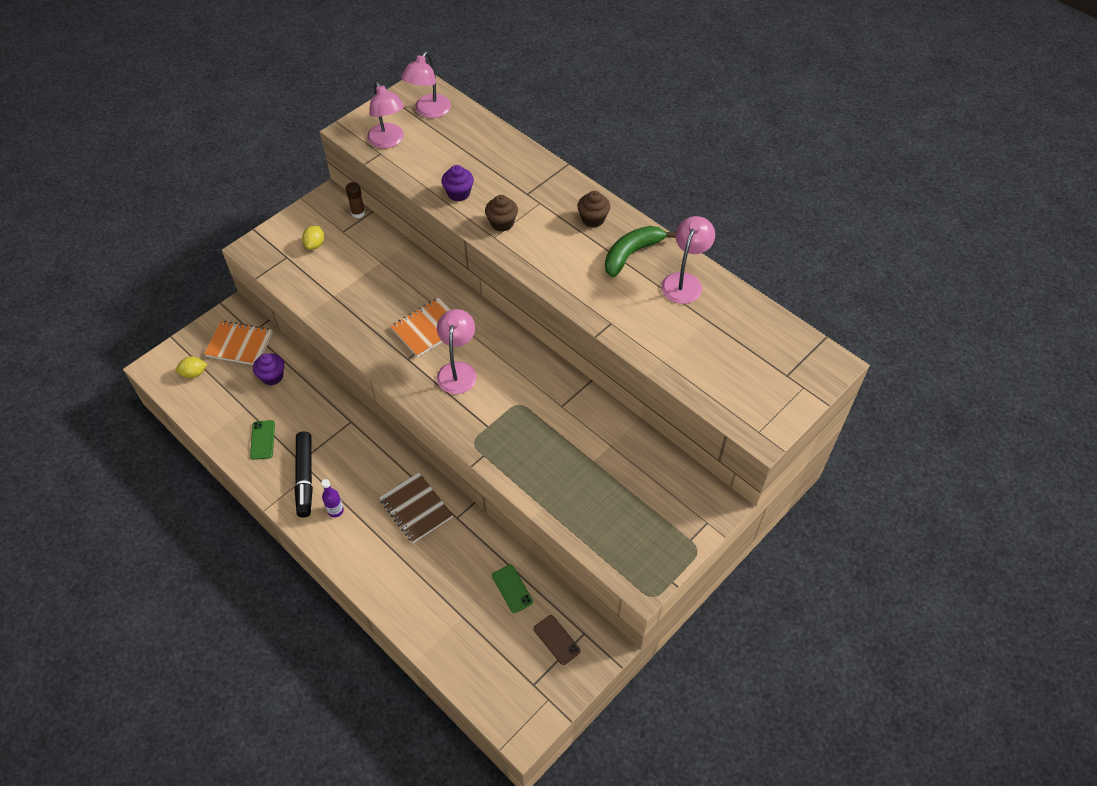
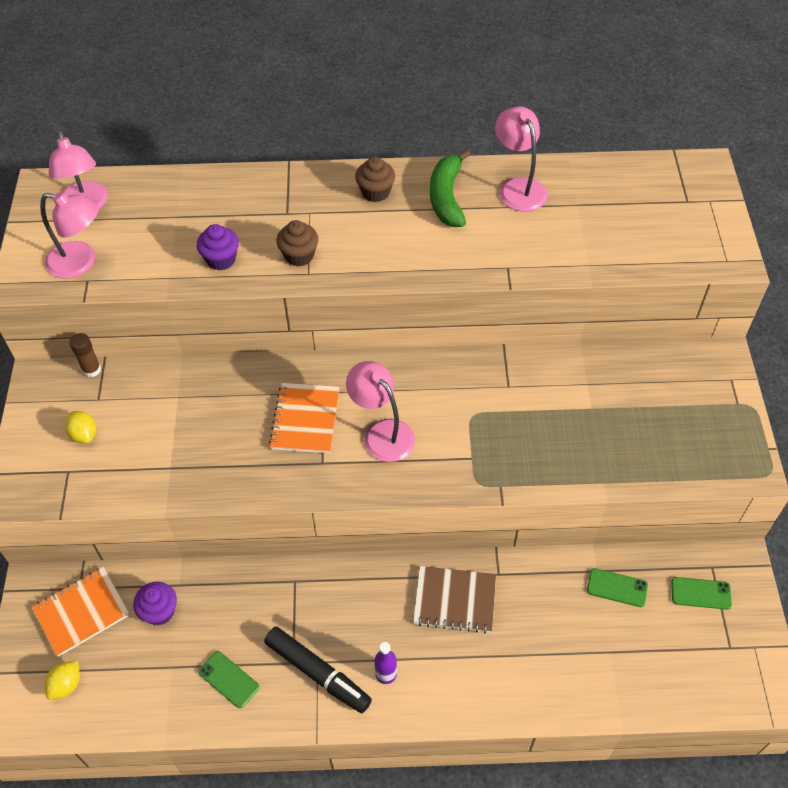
camera: 45 degrees left, 0 degrees up
(557, 640) = (701, 593): brown phone -> green phone

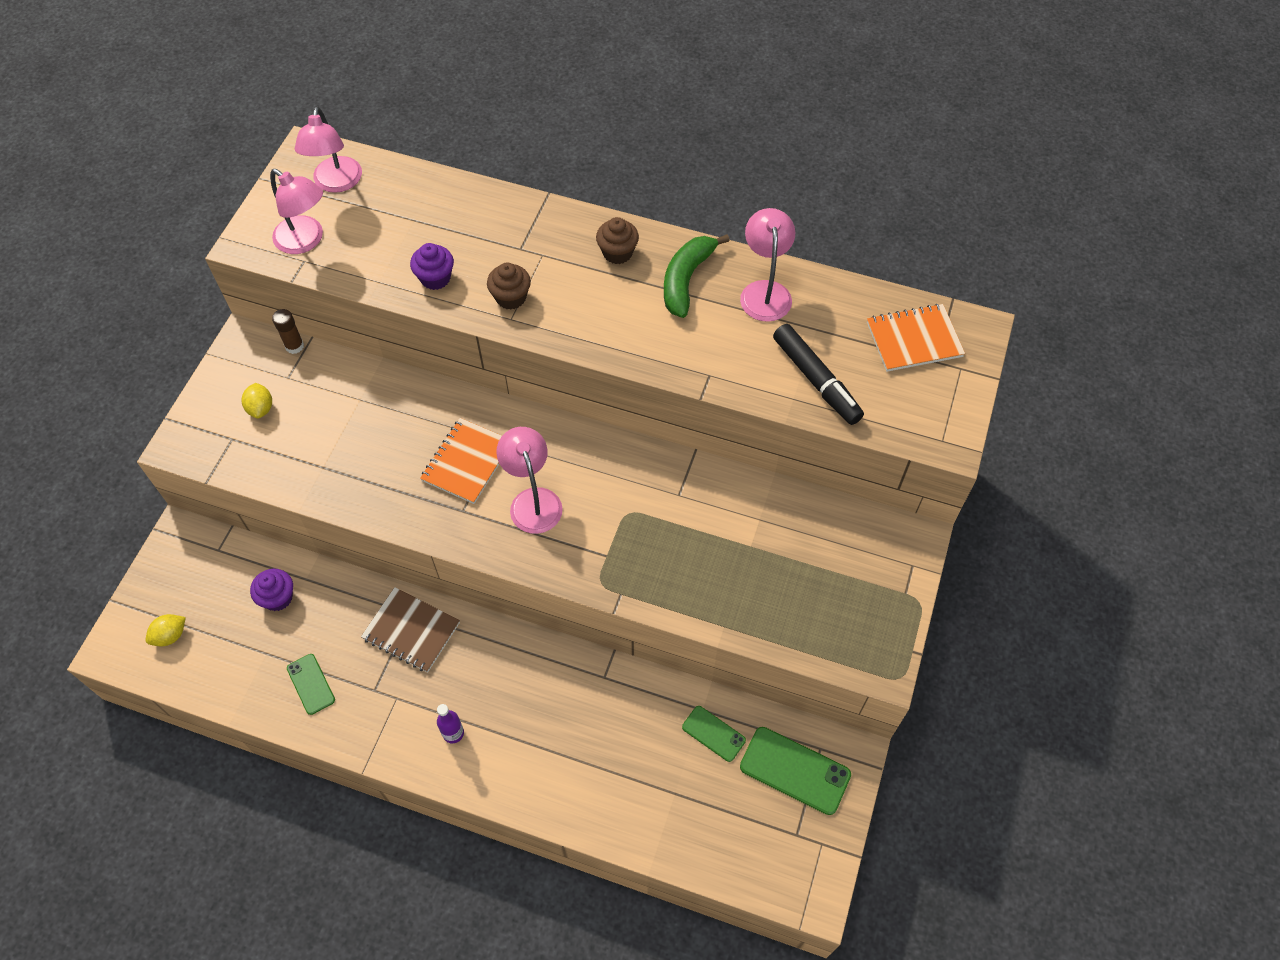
camera: 20 degrees right, 5 degrees up
(82, 612) = (211, 573): orange notebook -> orange notebook (914, 340)
(318, 673) = (392, 709): black marker -> black marker (816, 380)
(454, 600) = (550, 687): brown notebook -> brown notebook (411, 631)
(701, 593) = (795, 770): green phone -> green phone, size x1.68

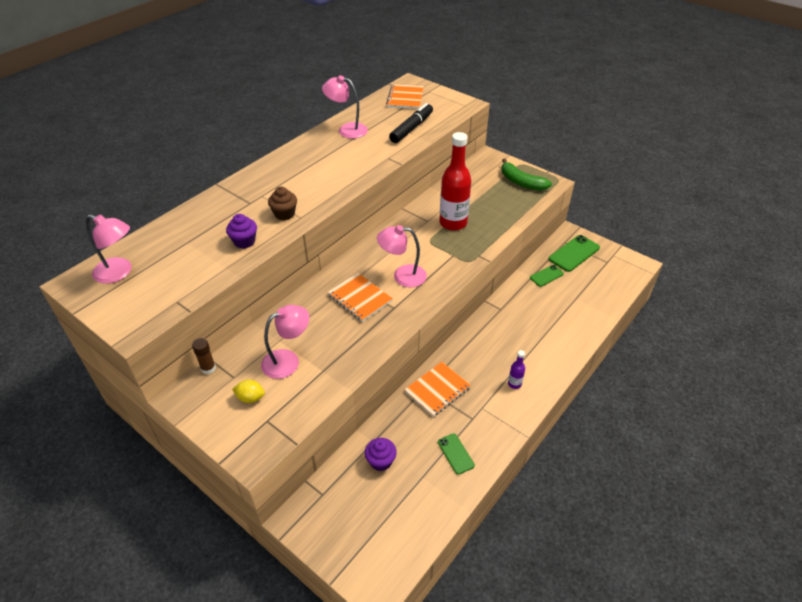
camera: 70 degrees left, 15 degrees down
(170, 635) = (382, 541): yellow lemon -> none
(306, 241) = (159, 297): pink lamp -> pink lamp (288, 360)
(310, 684) = (455, 454): green phone -> green phone turned 75 degrees clockwise
(411, 631) = (437, 390): brown notebook -> orange notebook
(617, 253) = (283, 169): brown cupcake -> none
(686, 280) = (320, 151): green banana -> green banana (521, 182)
(688, 534) = (453, 223): none -> red bottle
(816, 380) = (411, 128): black marker -> black marker turned 45 degrees counterclockwise

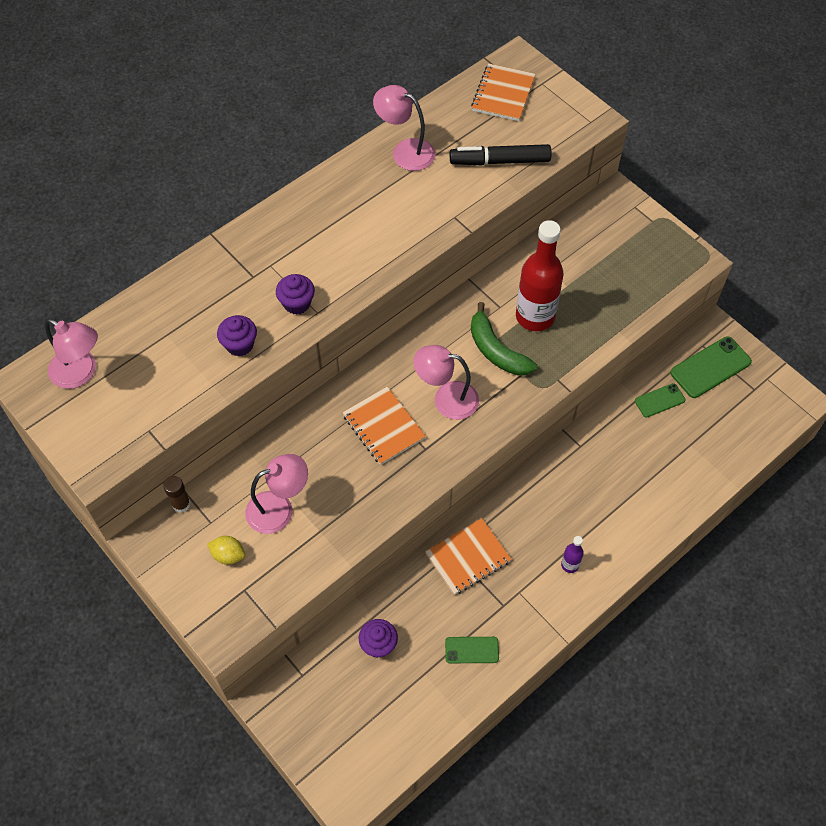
camera: 10 degrees right, 15 degrees up
(284, 214) = (297, 303): brown cupcake -> purple cupcake
(411, 128) = (500, 161): black marker -> black marker turned 135 degrees counterclockwise
(455, 454) = (472, 650): green phone -> green phone turned 75 degrees counterclockwise
(521, 182) = (652, 253): green banana -> green banana (496, 350)

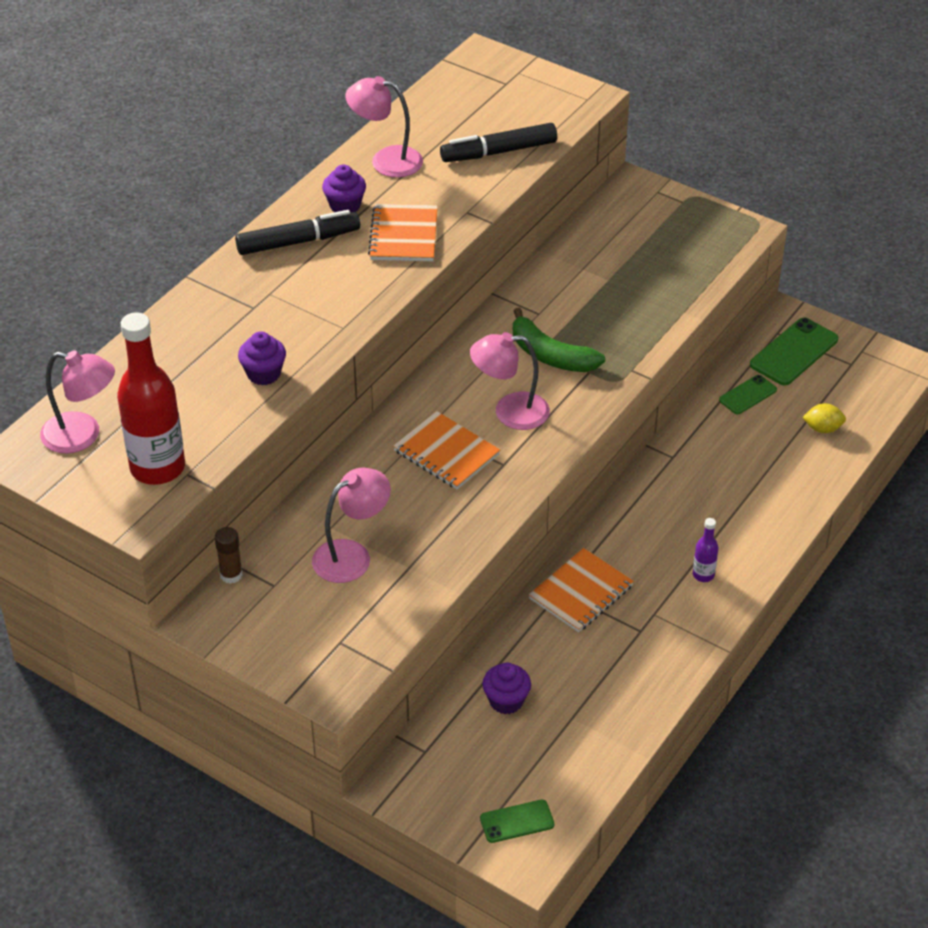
camera: 15 degrees left, 15 degrees down
(228, 555) = (308, 612): yellow lemon -> yellow lemon (822, 428)
(297, 303) = (316, 323): purple cupcake -> purple cupcake (345, 206)
(309, 218) = (298, 242): none -> black marker
(472, 650) = (619, 682): green phone -> green phone (517, 821)
(503, 94) = (478, 89): orange notebook -> orange notebook (404, 235)
(535, 316) = (583, 315): red bottle -> red bottle (157, 468)

